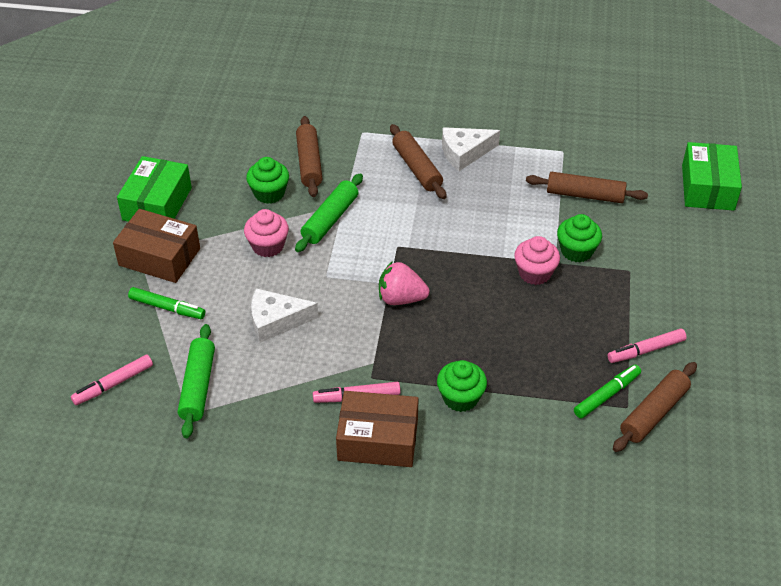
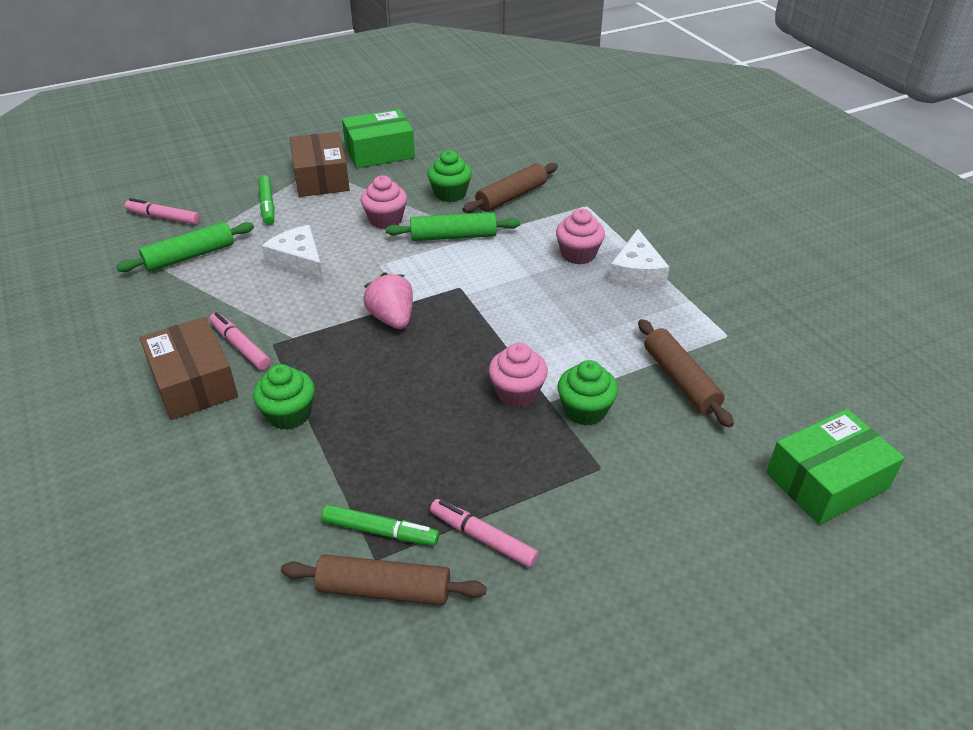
camera: 55 degrees right, 5 degrees down
(417, 168) = (578, 254): brown rolling pin -> pink cupcake
(464, 153) = (636, 273): white cheese -> white cheese turned 120 degrees counterclockwise

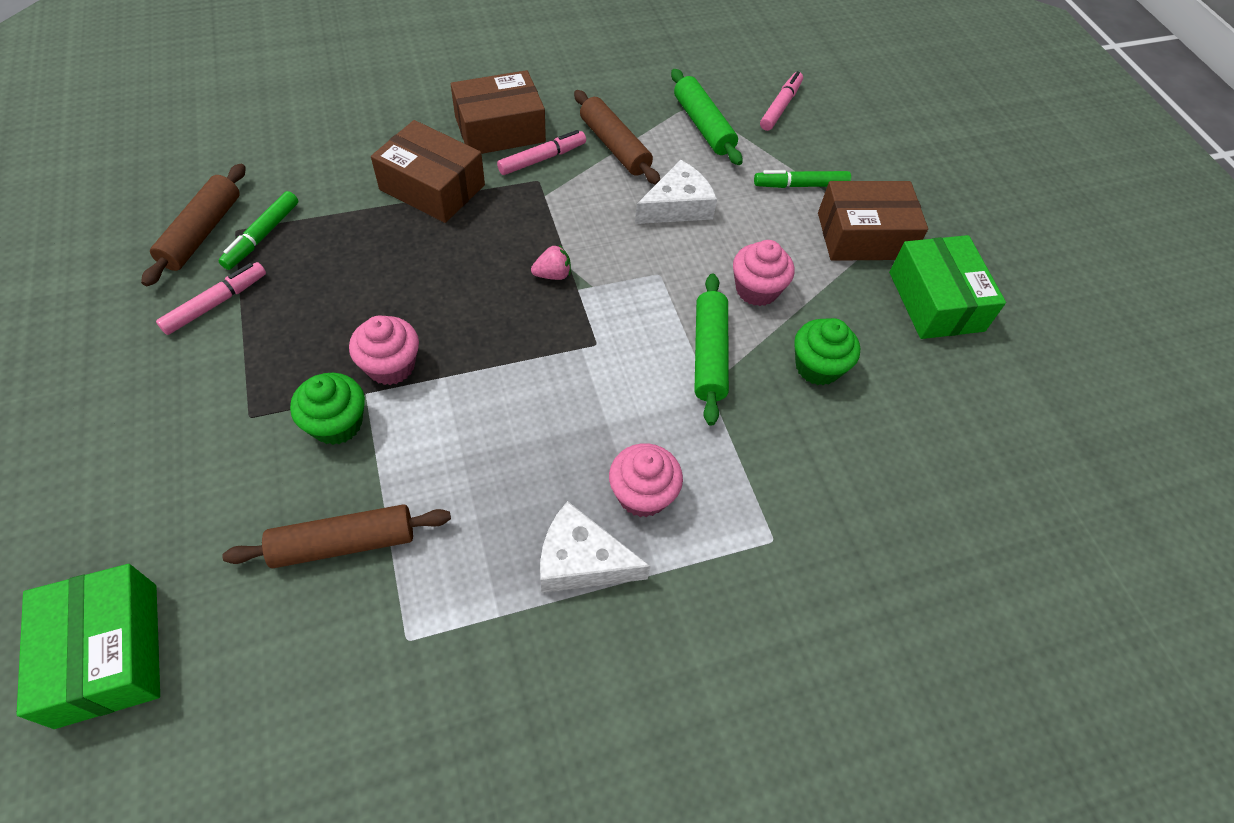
camera: 95 degrees right, 15 degrees up
(289, 414) = (432, 187): green cupcake -> brown box
(392, 318) = (553, 274): pink strawberry -> pink strawberry, size x0.60
(511, 196) = (806, 441): brown rolling pin -> brown rolling pin (614, 146)

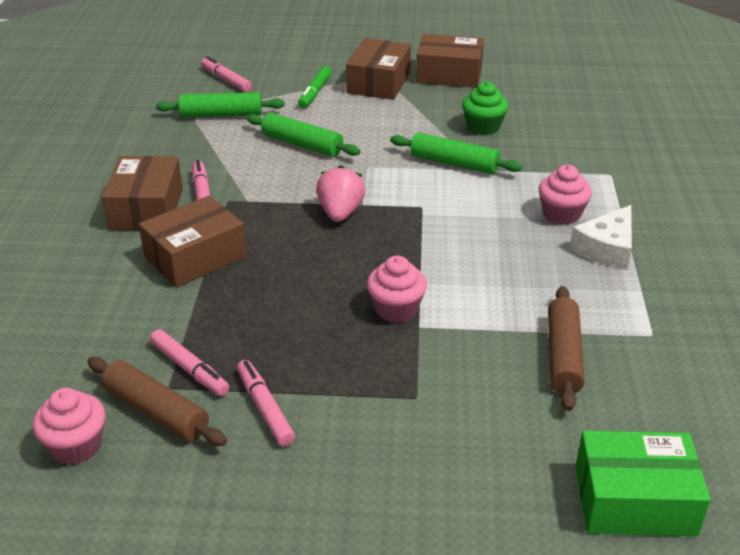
camera: 65 degrees left, 20 degrees down
(262, 236) = (190, 369): green marker -> pink marker
(337, 424) = (445, 346): green cupcake -> none
(553, 274) = (340, 213): pink strawberry -> pink strawberry, size x1.68
(614, 146) = (214, 157): brown rolling pin -> none
(677, 206) = (302, 144): white cheese -> green rolling pin
(756, 290) = (405, 132): pink cupcake -> pink cupcake (76, 446)
(936, 301) = (449, 74): green box -> brown box

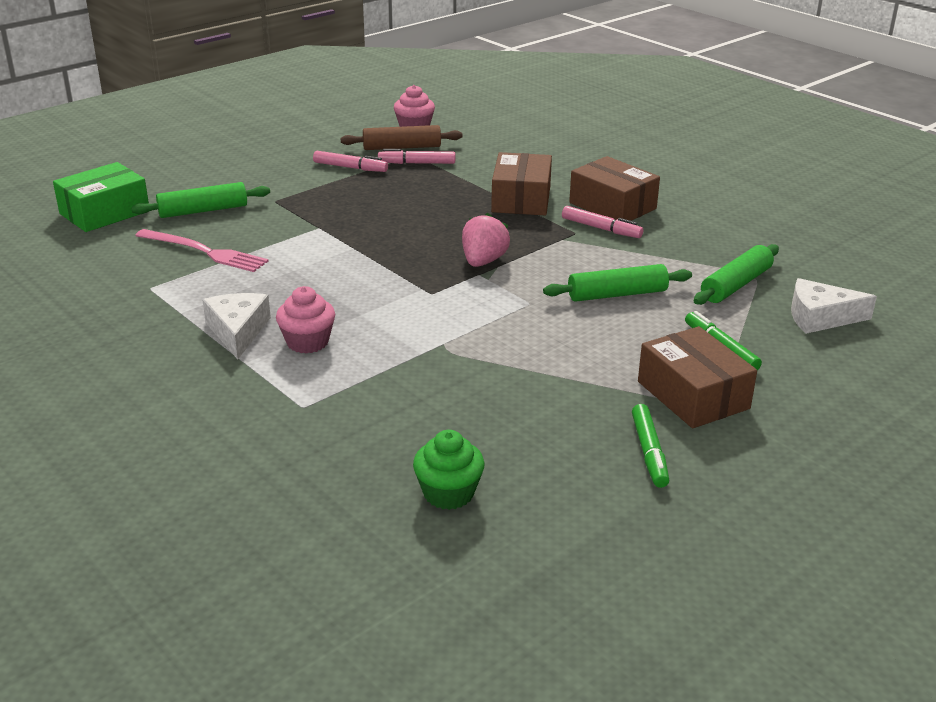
camera: 135 degrees right, 5 degrees down
(226, 80) = (820, 317): pink marker -> white cheese
(340, 213) = (483, 261): pink strawberry -> pink strawberry turned 120 degrees counterclockwise
(396, 309) = (347, 229): pink cupcake -> none
(449, 74) = (649, 452): brown box -> green marker
(454, 163) = (464, 342): green rolling pin -> green rolling pin (203, 210)
(483, 127) = (499, 397): green cupcake -> green cupcake (448, 493)
(563, 356) = (204, 252): brown rolling pin -> pink fork

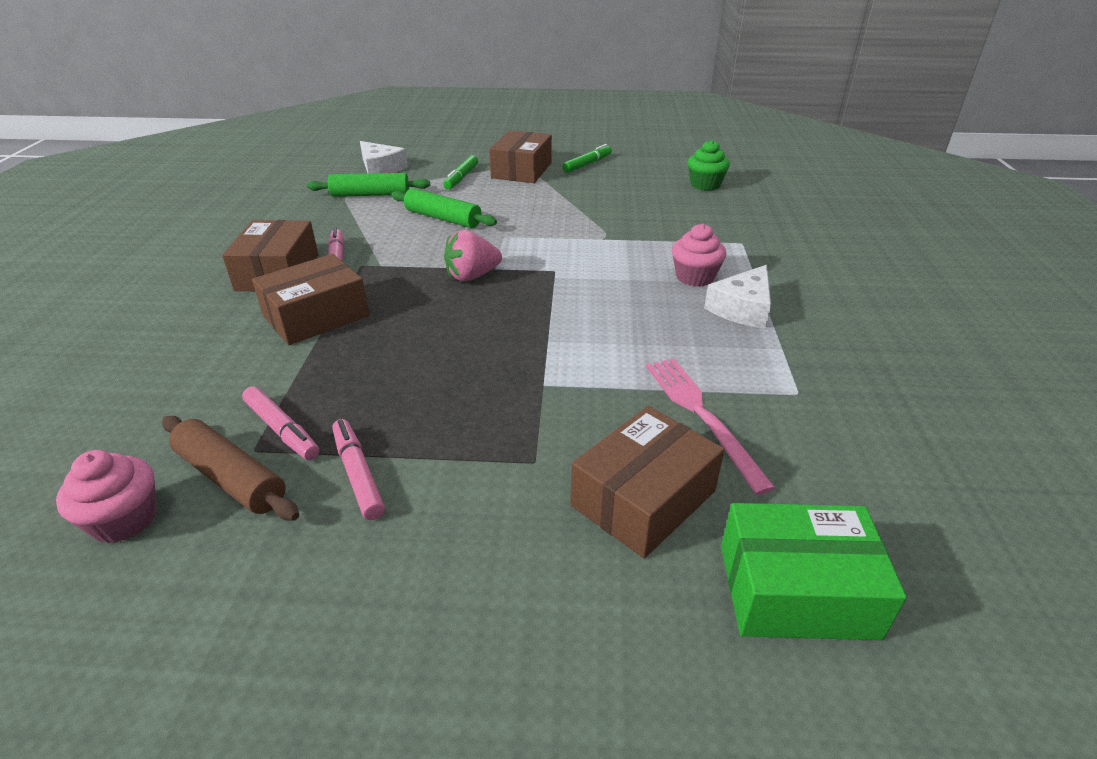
camera: 135 degrees left, 5 degrees up
(203, 210) = (643, 498): green rolling pin -> brown box

